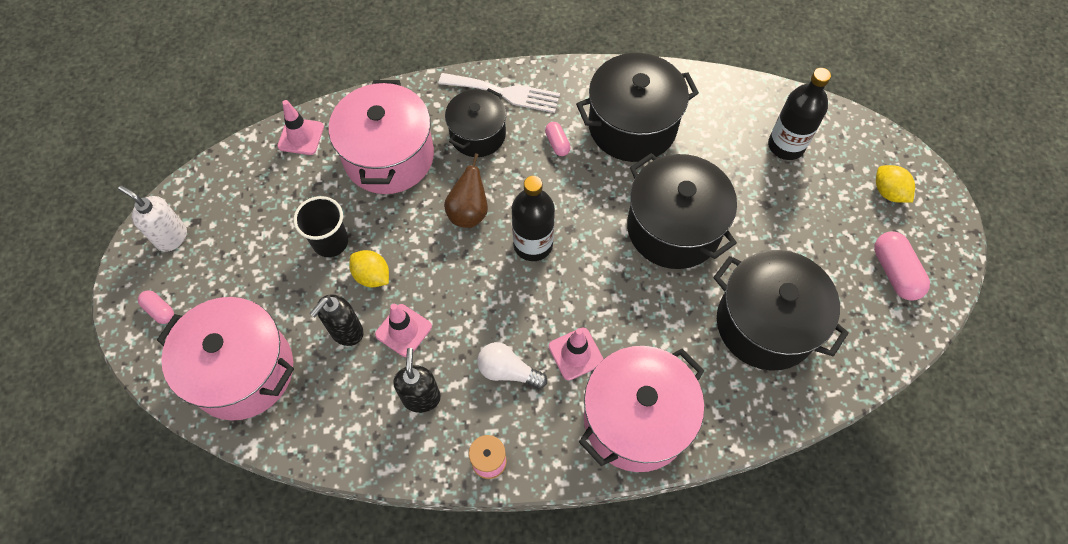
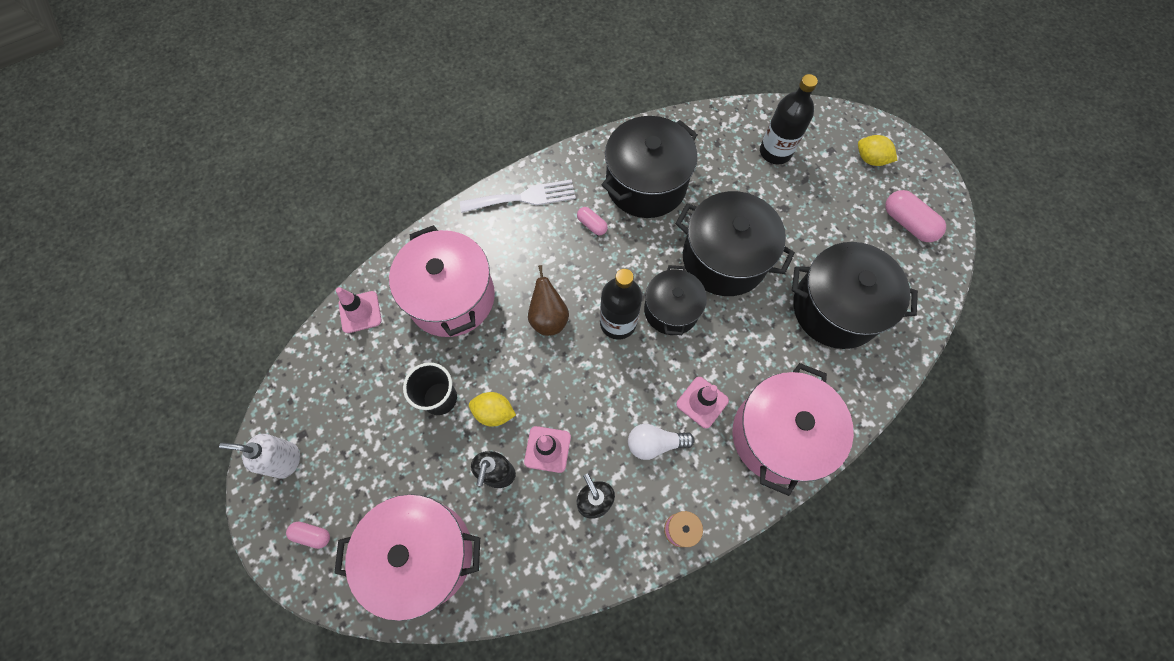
camera: 25 degrees left, 5 degrees up
(477, 134) = (519, 245): black pot -> black pot (671, 310)

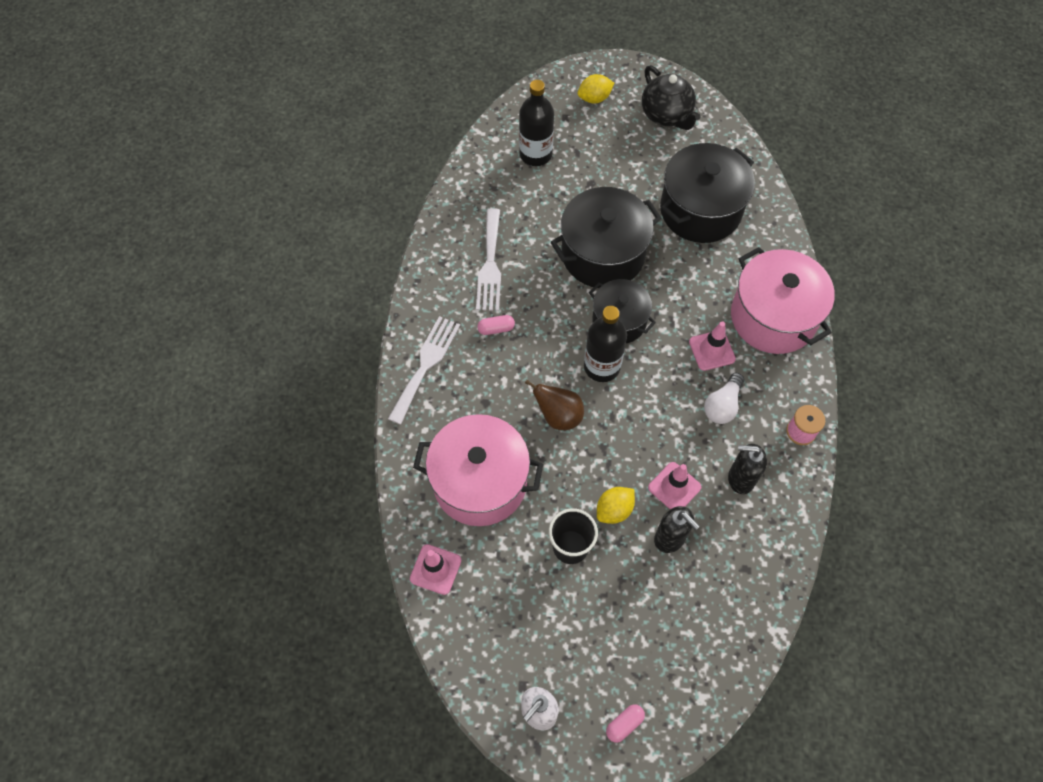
camera: 55 degrees left, 5 degrees down
(422, 554) = (700, 638): pink pot -> none
(646, 184) = (490, 264): black pot -> white fork
(908, 223) = (666, 115): pink capsule -> black teapot

